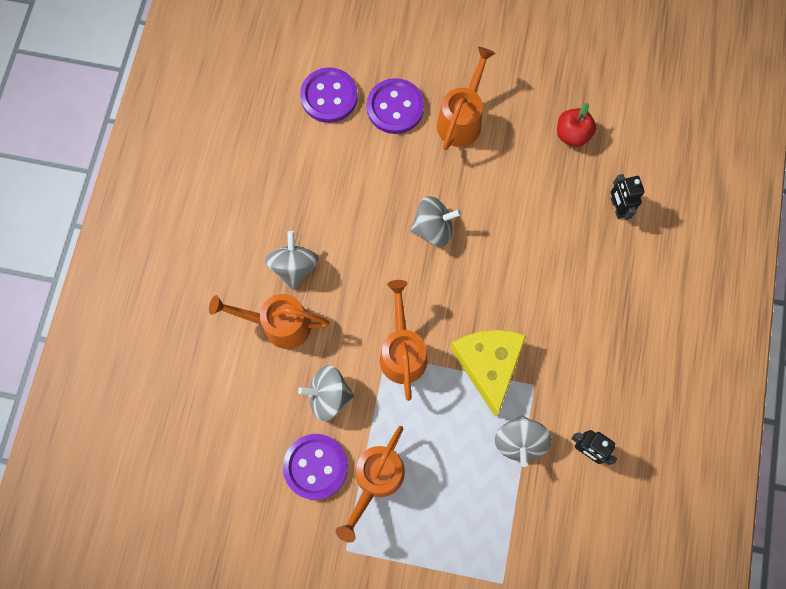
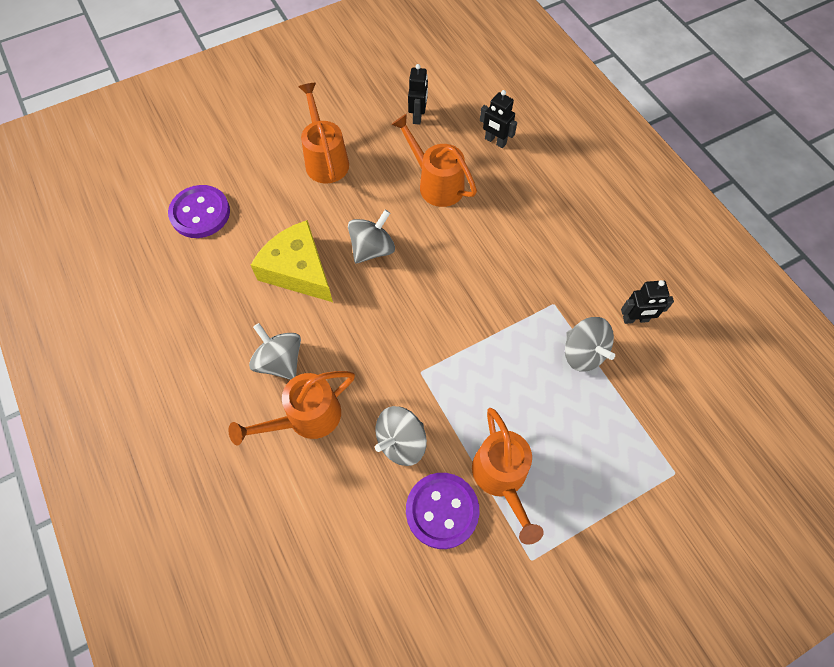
camera: 40 degrees left, 10 degrees down
(395, 107) = (264, 185): purple button -> none
(402, 351) = (430, 357): orange watering can -> orange watering can (436, 183)
(488, 365) = (506, 315): yellow cheese -> yellow cheese (298, 270)
(572, 134) = (418, 116): red apple -> black robot

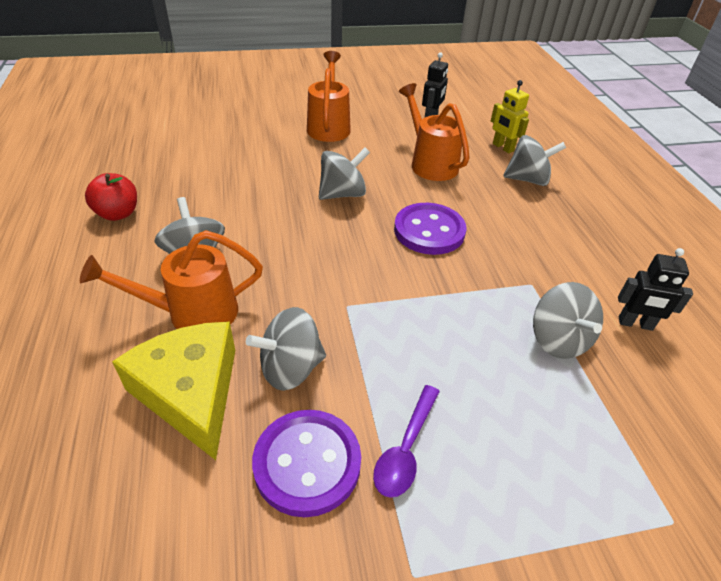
camera: 15 degrees right, 20 degrees down
(188, 335) = (118, 214): none -> red apple
(200, 213) = (192, 135): purple button -> purple button (429, 231)
(298, 270) = (258, 192): yellow cheese -> yellow cheese (190, 393)
(495, 141) = (502, 147): black robot -> yellow robot
(501, 478) = (406, 448): orange watering can -> purple spoon
(526, 179) = (527, 179): none -> grey spinning top

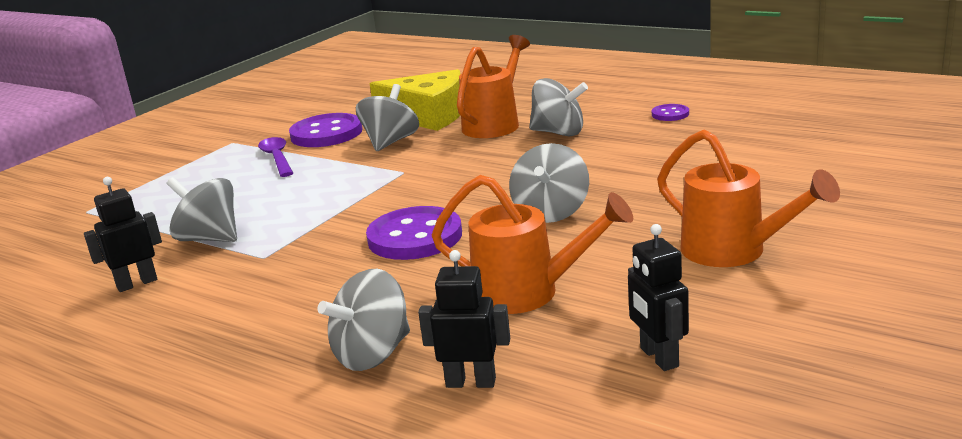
camera: 140 degrees right, 20 degrees down
(118, 214) = (670, 114): red apple -> purple button
(502, 147) = (471, 382): yellow robot -> black robot

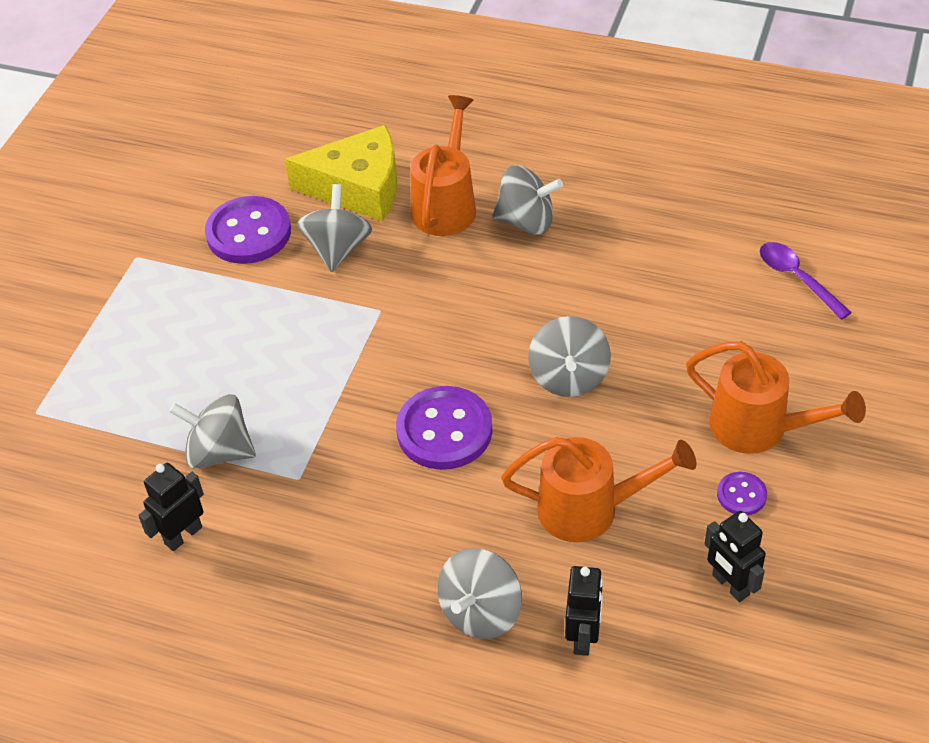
camera: 15 degrees left, 25 degrees up
(277, 158) = (214, 289): purple spoon -> purple spoon (797, 279)
(471, 382) = (583, 637): black robot -> black robot turned 105 degrees clockwise
(670, 114) = (638, 178): purple button -> purple button (741, 495)

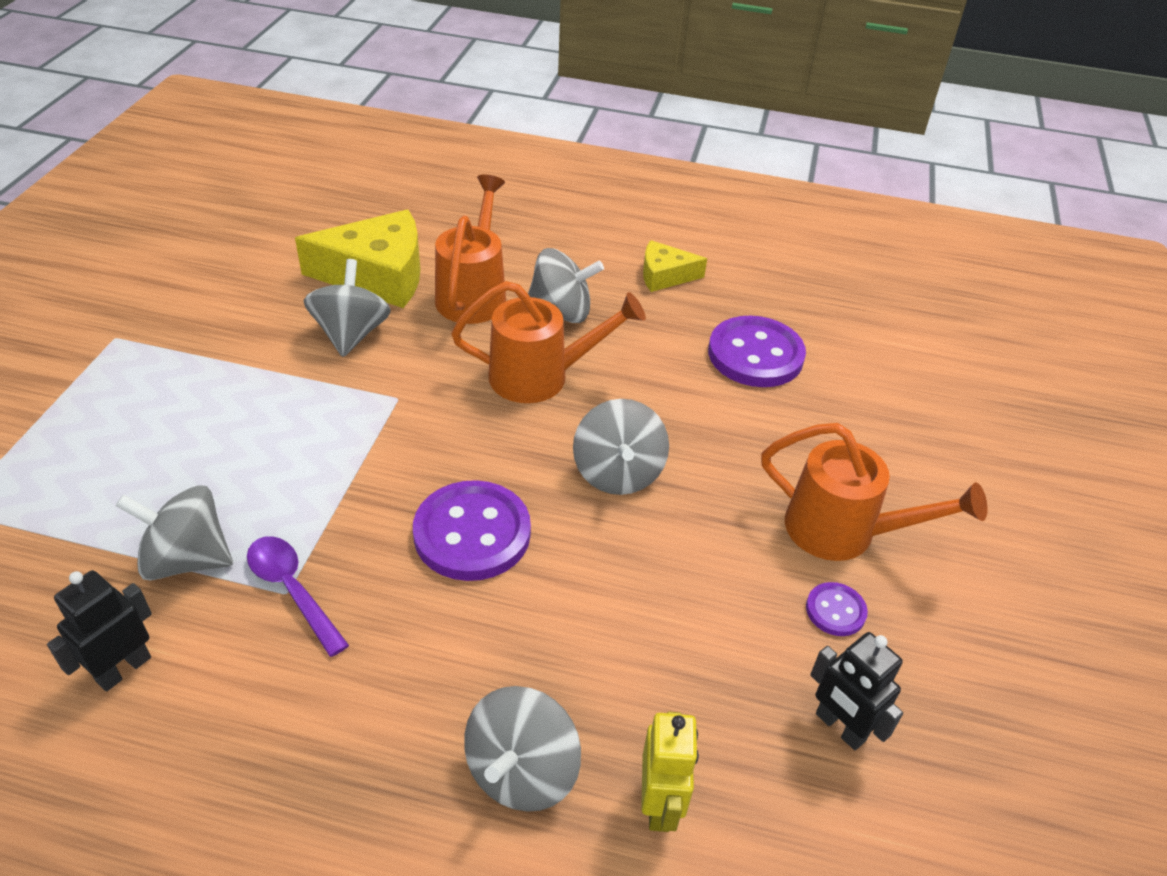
camera: 10 degrees left, 5 degrees down
(249, 233) = (250, 316): purple button -> purple button (755, 355)
(583, 637) = (660, 804): black robot -> yellow robot
(590, 509) = (655, 630): orange watering can -> orange watering can (541, 377)
(627, 180) = (665, 276): none -> yellow cheese
(797, 279) = (857, 373): purple spoon -> purple spoon (293, 590)

